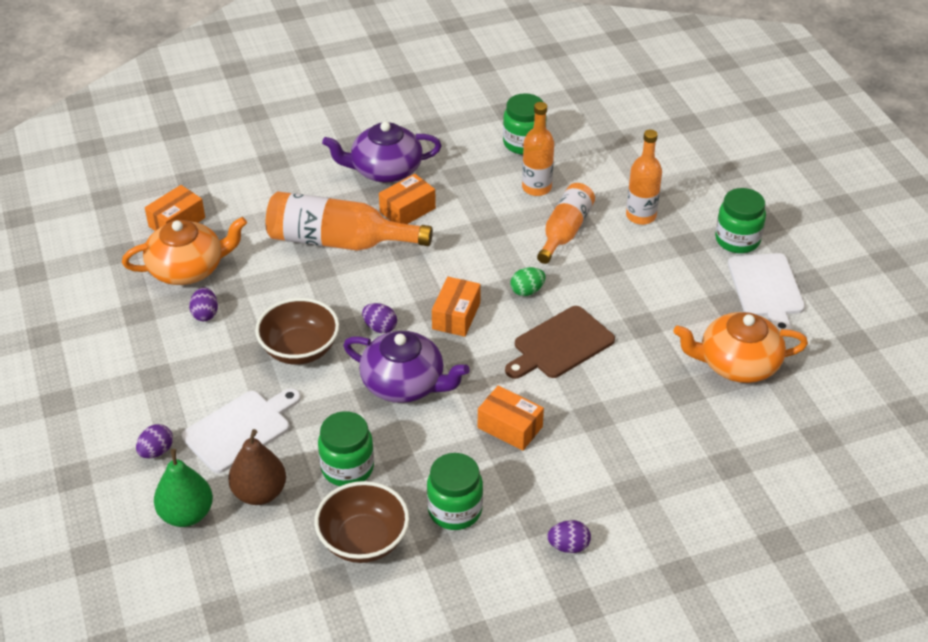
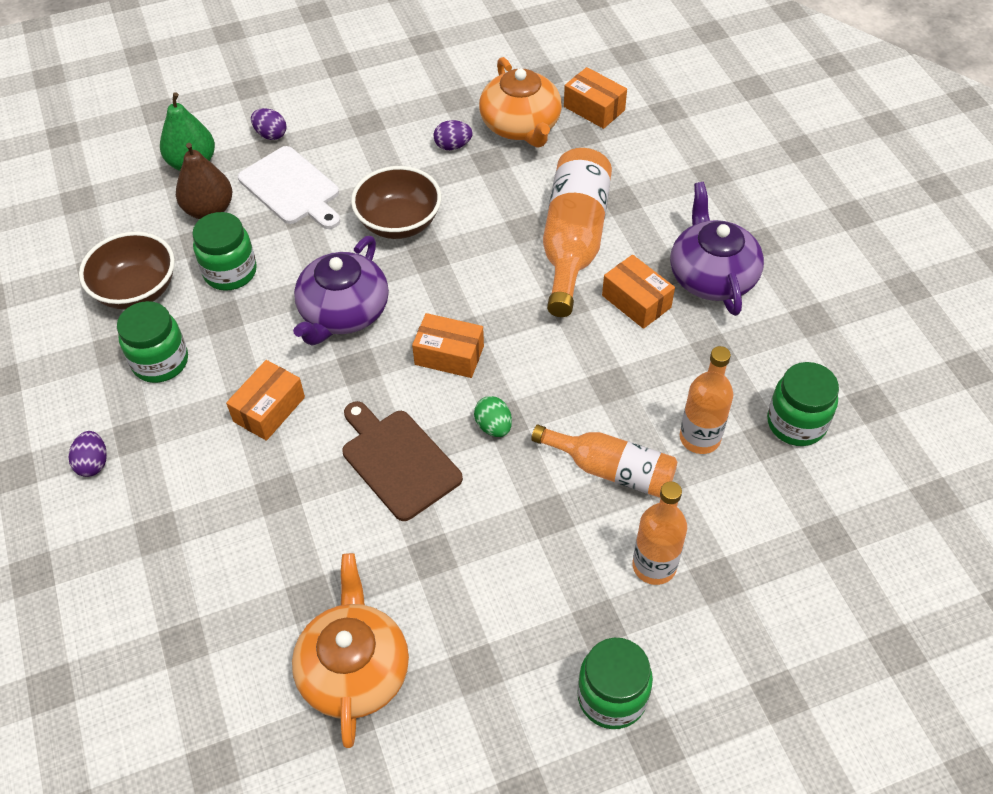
camera: 90 degrees right, 10 degrees up
(380, 327) = (431, 286): purple egg -> none
(766, 289) = (504, 727): white cutting board -> none

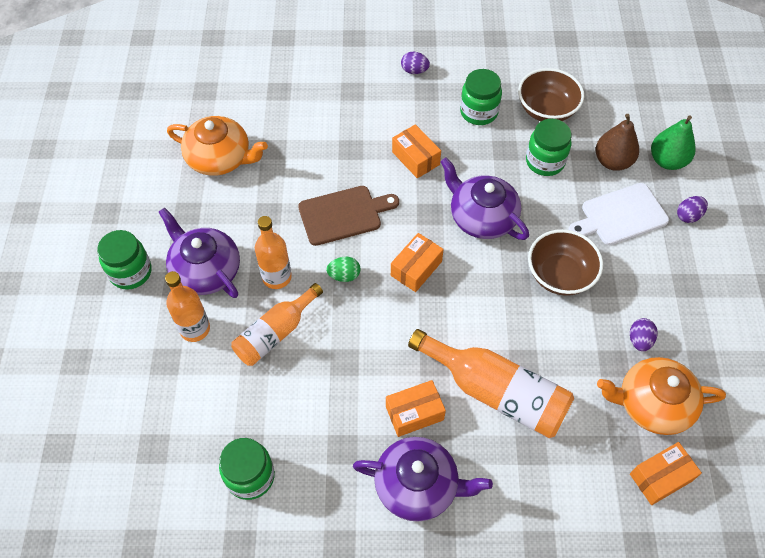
camera: 110 degrees right, 5 degrees up
(561, 595) = (205, 270): none -> purple teapot
(700, 438) = (272, 401): orange bottle -> orange bottle (277, 277)

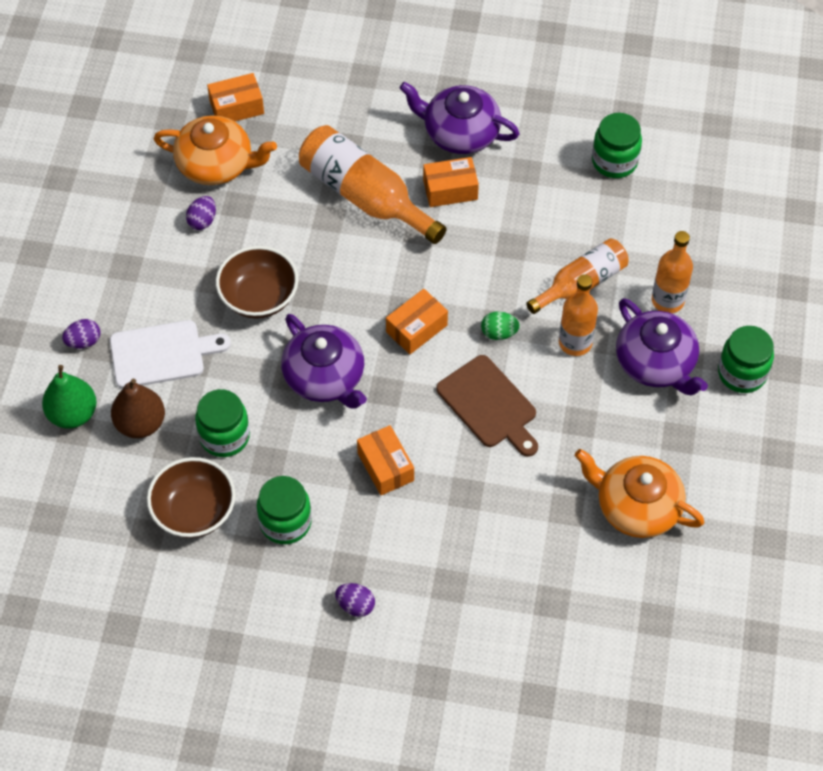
camera: 170 degrees left, 0 degrees up
(343, 215) = (489, 405): brown cutting board -> brown cutting board turned 120 degrees counterclockwise

